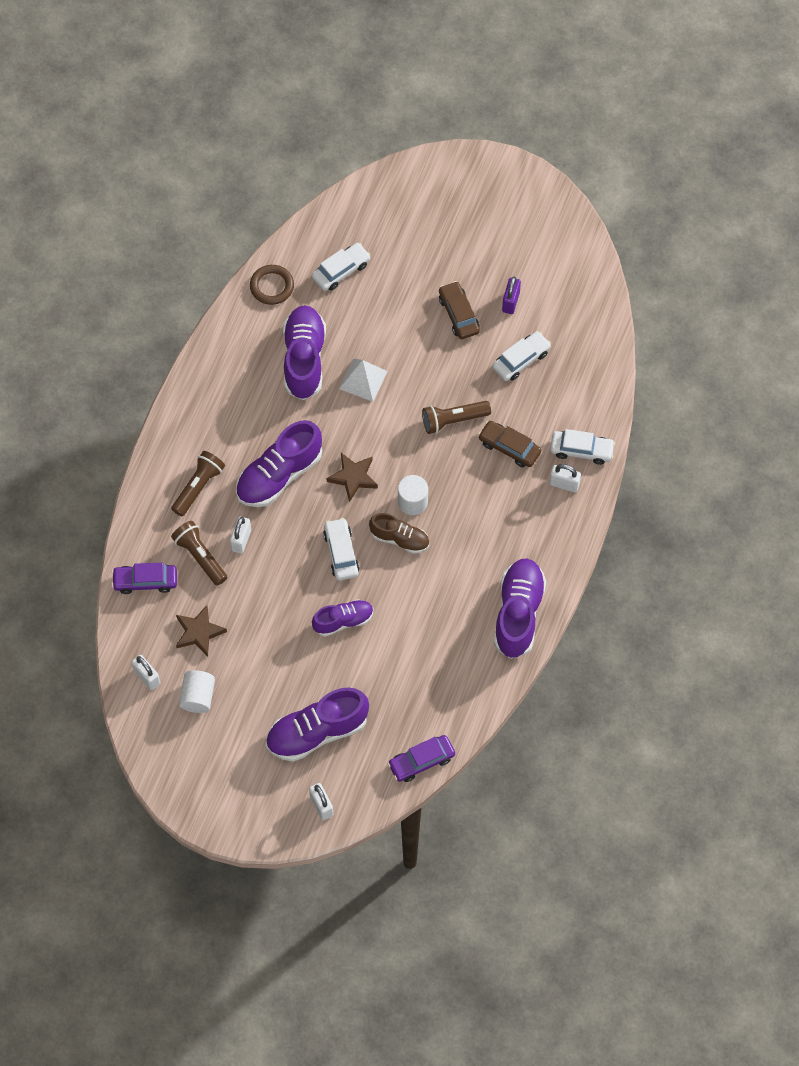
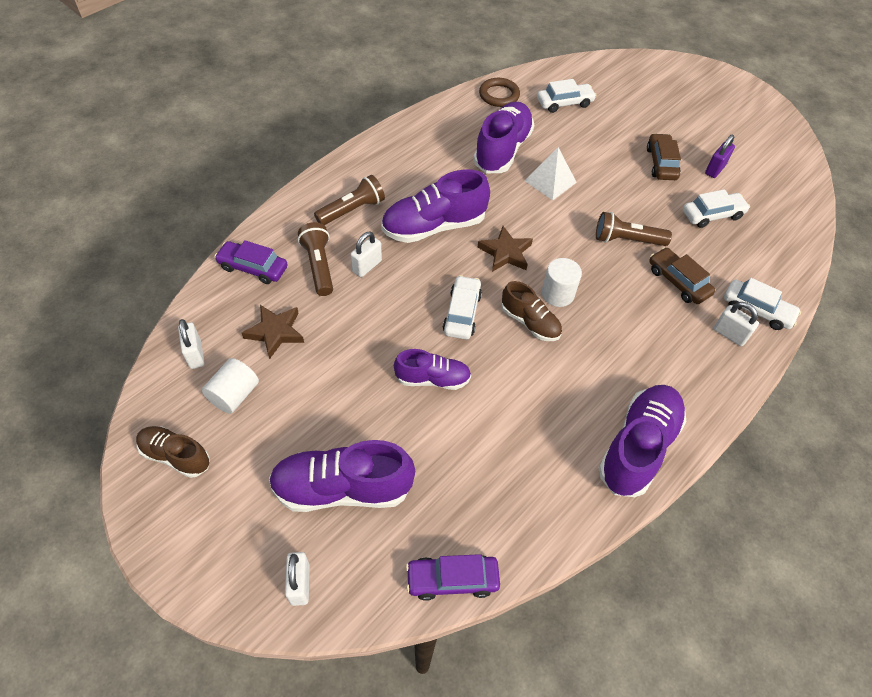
camera: 20 degrees right, 10 degrees down
(183, 759) = (176, 456): none -> brown shoe

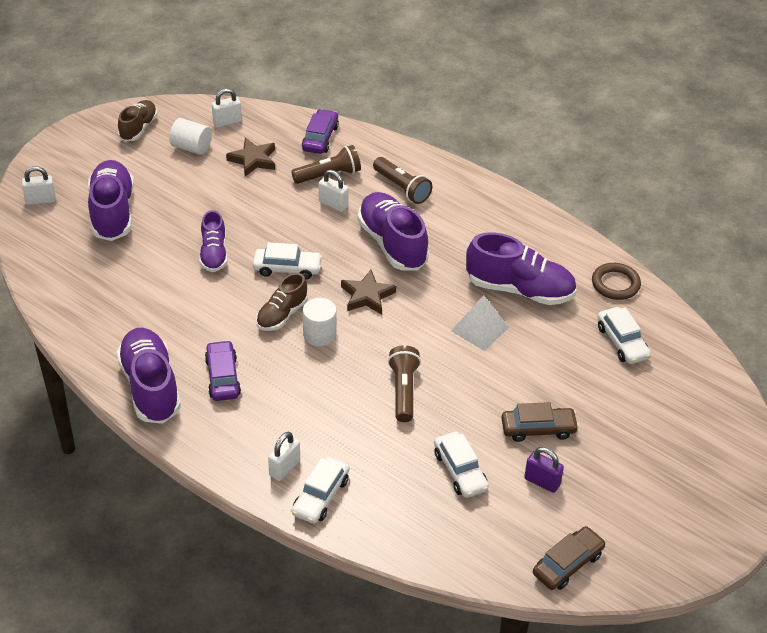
camera: 85 degrees right, 10 degrees down
(452, 579) = (39, 275): purple car -> purple car (223, 377)
(638, 447) = (150, 387): purple shoe -> purple shoe turned 135 degrees counterclockwise
(678, 281) = (351, 430): brown car -> brown car (568, 564)

